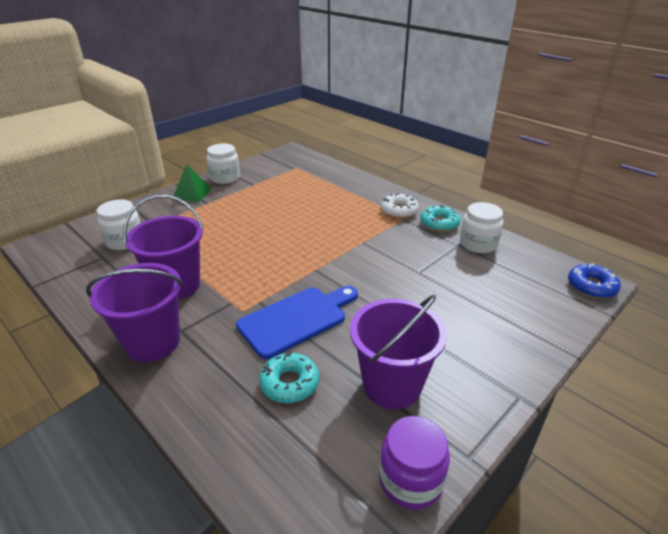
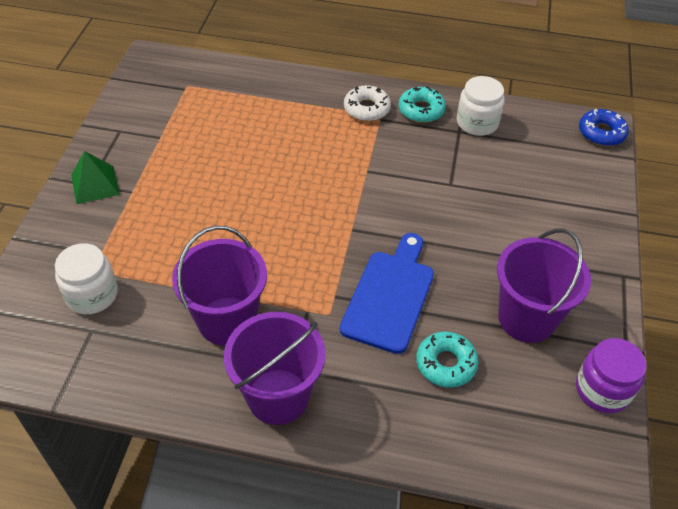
camera: 35 degrees left, 15 degrees up
(225, 178) = (110, 140): white jar -> none

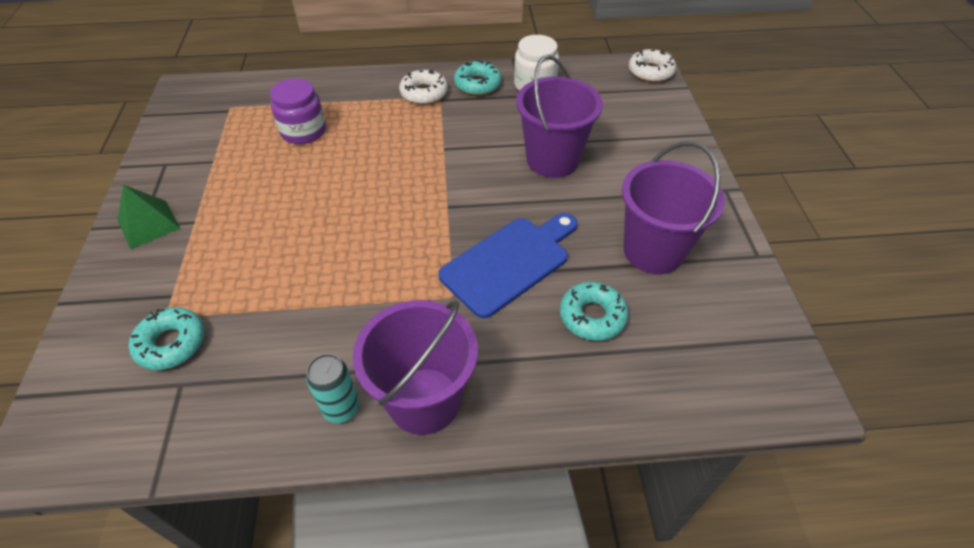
camera: 15 degrees left, 0 degrees up
(92, 295) = (171, 343): white jar -> turquoise donut
(210, 384) = (341, 408): none -> turquoise can
(227, 321) = (341, 332): purple bucket -> purple bucket (552, 160)
(390, 296) = (510, 262): blue cutting board -> blue cutting board turned 45 degrees clockwise
(601, 133) = (650, 72): blue donut -> white donut
(602, 389) = (754, 301): purple jar -> purple jar (303, 131)

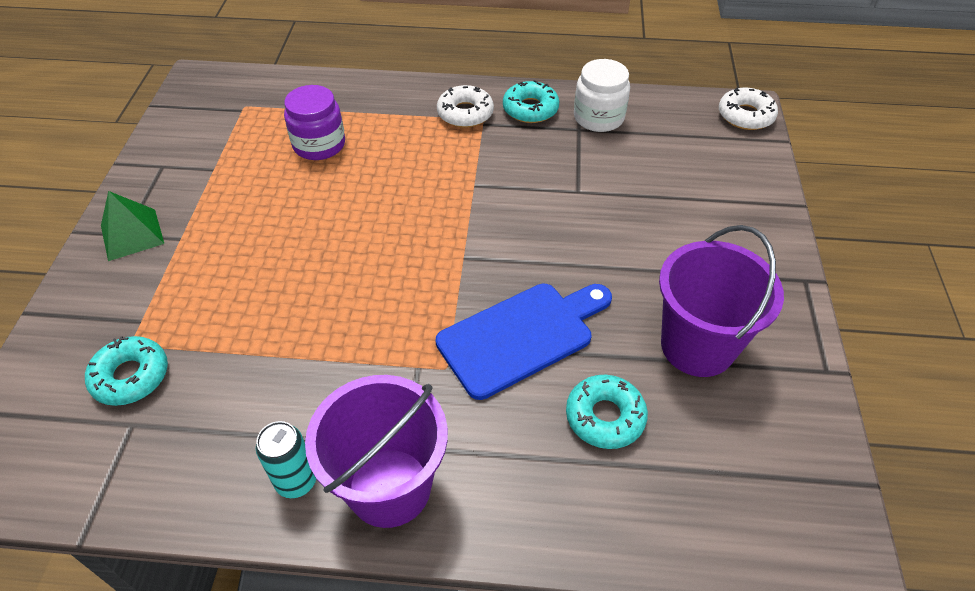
camera: 10 degrees right, 0 degrees up
(552, 160) = (599, 215): purple bucket -> none

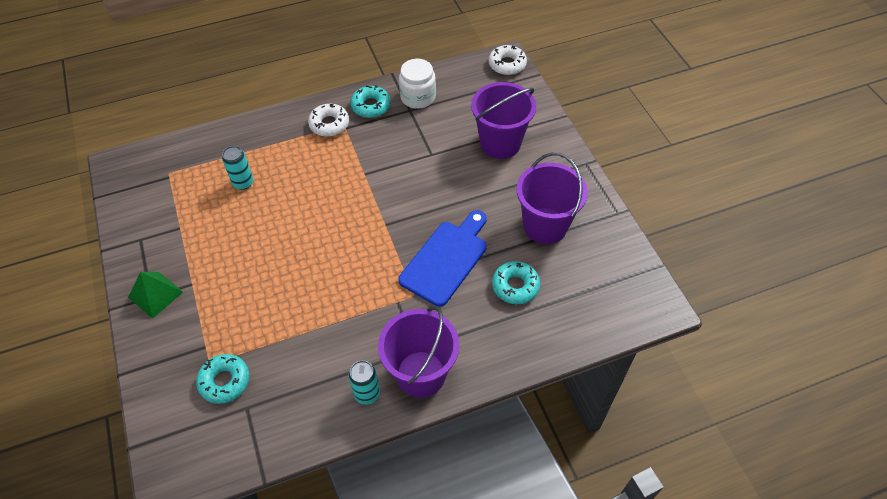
camera: 25 degrees left, 5 degrees up
(319, 145) = (243, 183): purple jar -> turquoise can
(685, 210) = (500, 143): none -> purple bucket

